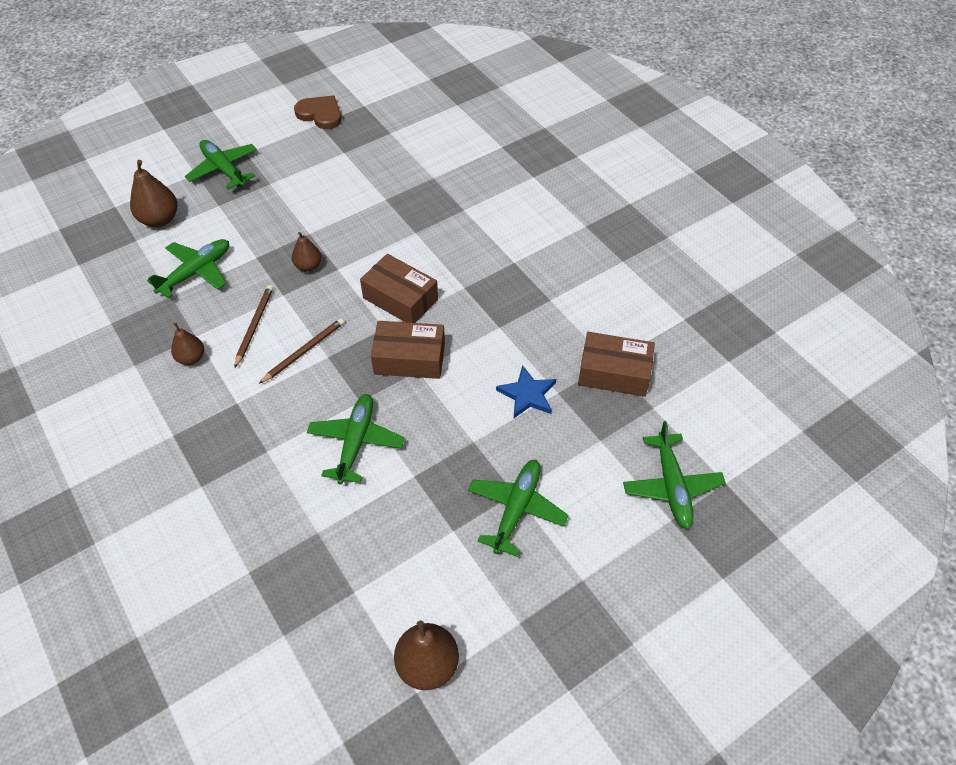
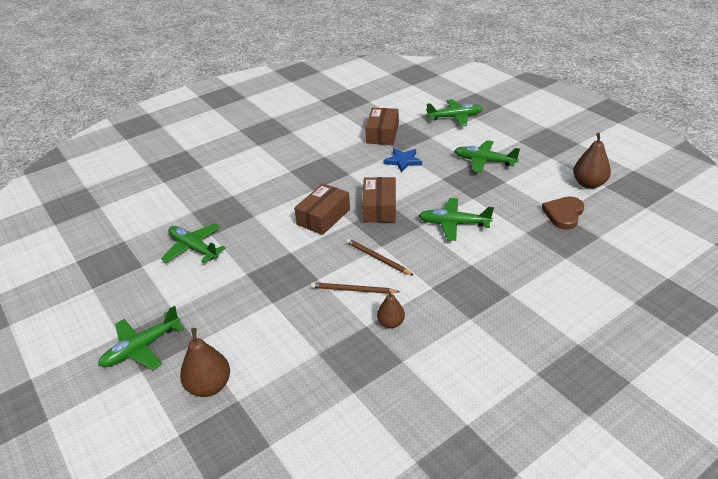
camera: 90 degrees left, 15 degrees down
(196, 272) = (288, 340): green plane -> green plane (193, 248)
(308, 266) = (286, 268): brown pear -> none
(320, 114) = (77, 288): brown heart -> brown heart (563, 214)

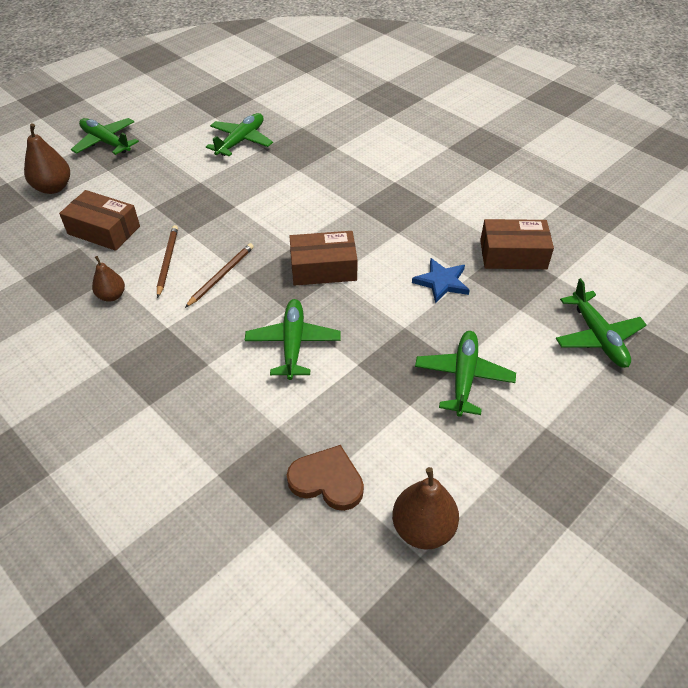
camera: 80 degrees right, 10 degrees up
(323, 217) = (300, 222): brown box -> brown box (104, 230)

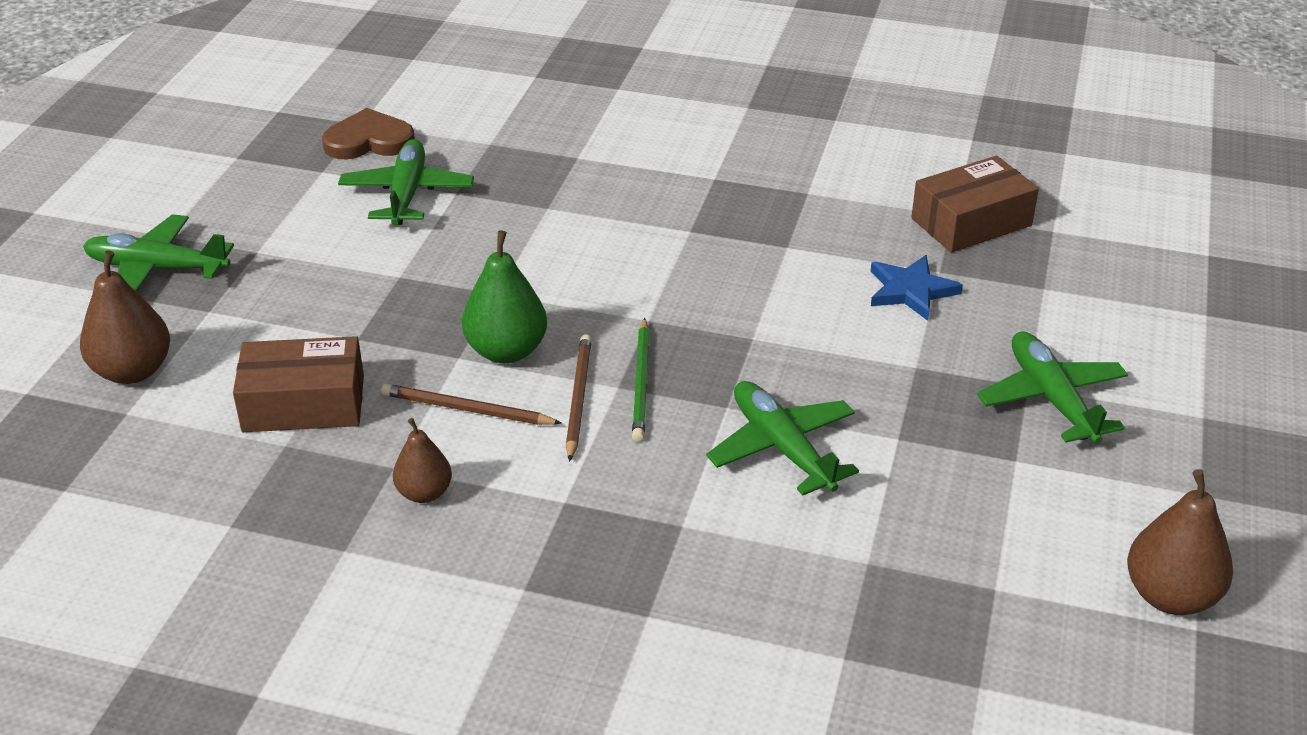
camera: 30 degrees left, 10 degrees down
(167, 261) = (467, 409): brown pencil -> brown pencil turned 45 degrees counterclockwise
(212, 238) = (506, 351): none -> green pear
(258, 279) = (641, 383): none -> green pencil
(323, 268) = (726, 332): brown box -> none
(327, 480) = (999, 597): brown heart -> brown heart (369, 141)
(597, 337) = (1166, 286): green plane -> none

